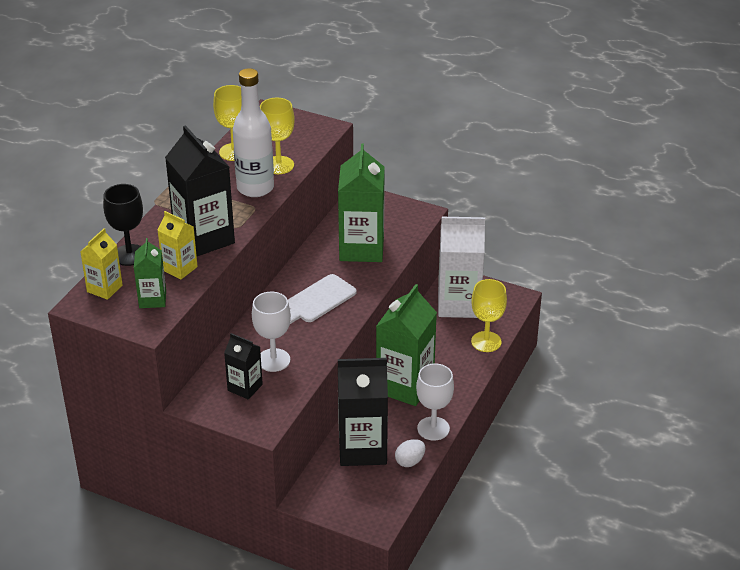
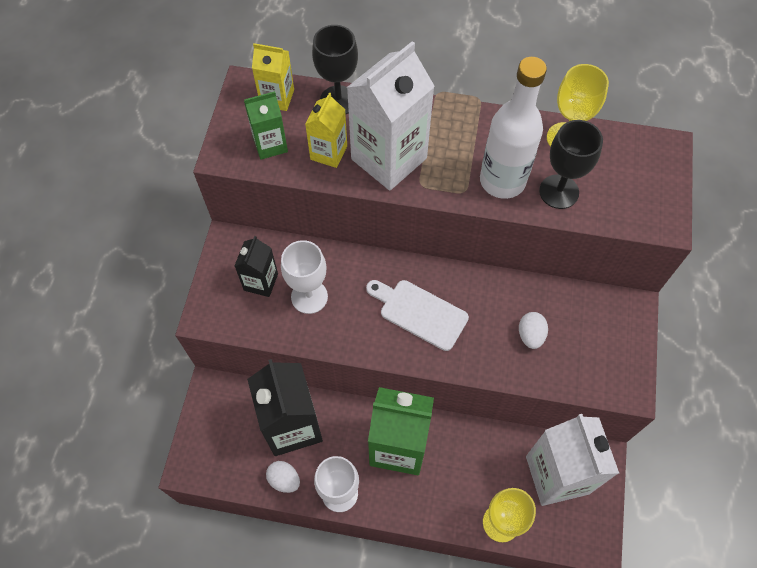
camera: 75 degrees right, 25 degrees up
(204, 238) = (389, 159): black carton -> white carton
(278, 165) = (559, 192): yellow goblet -> black goblet
(361, 248) = (530, 335): green carton -> white egg

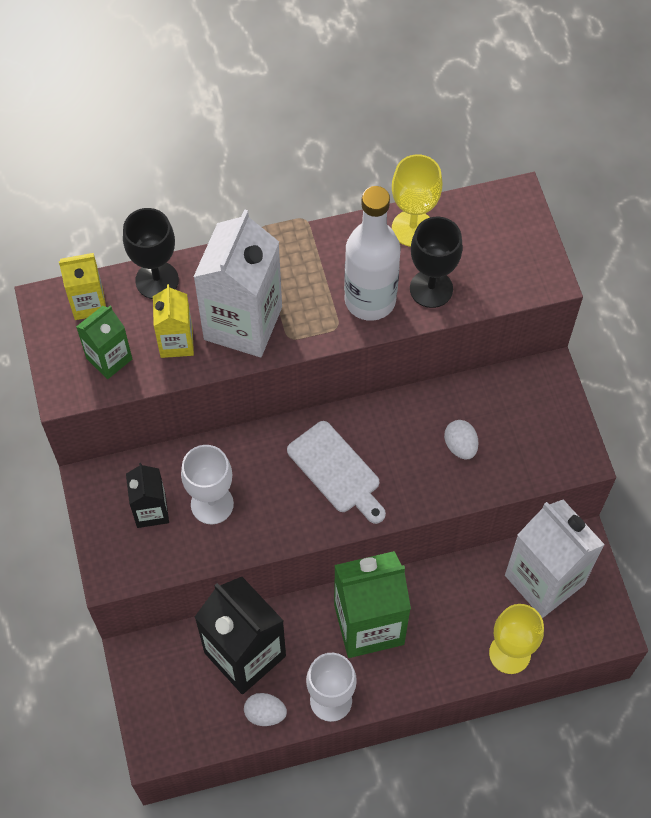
camera: 25 degrees left, 0 degrees up
(419, 312) = (336, 471): white cutting board -> white cutting board turned 135 degrees counterclockwise

